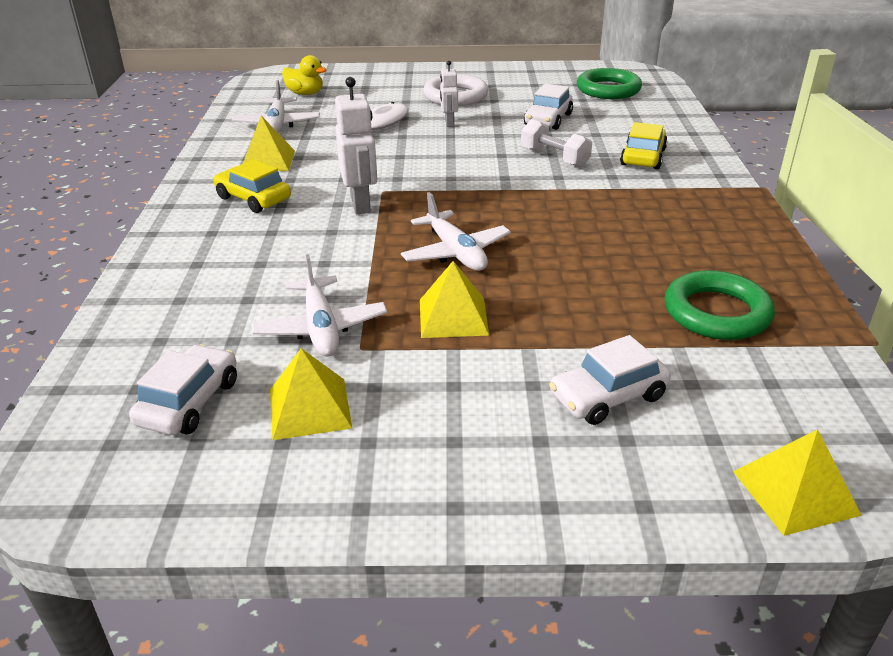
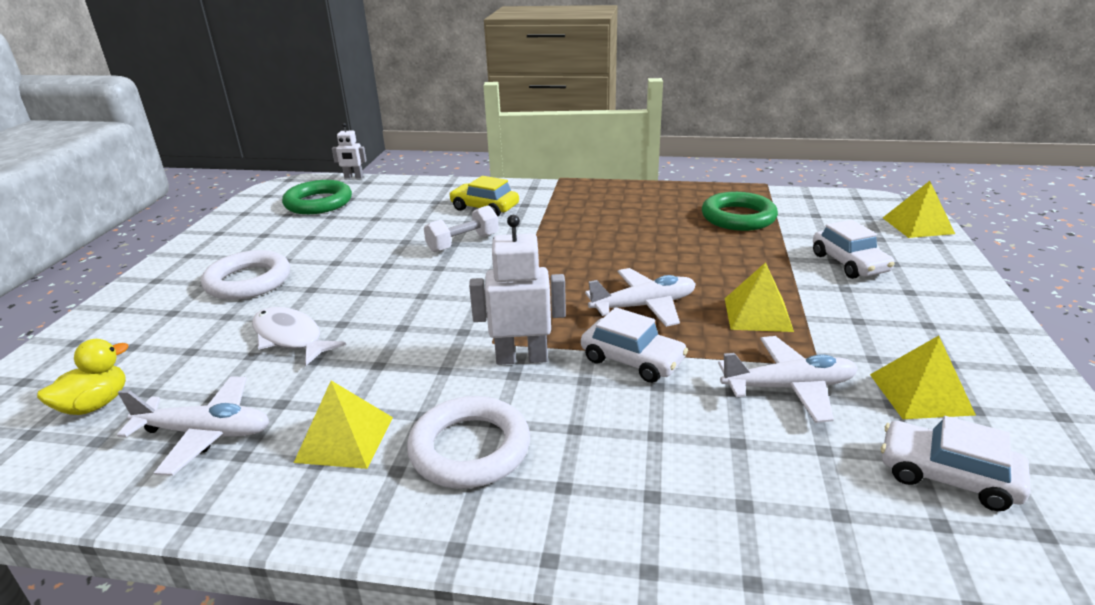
camera: 80 degrees left, 5 degrees down
(253, 198) = (470, 449): yellow car -> white ring
(449, 123) = (328, 290): white robot -> white robot (353, 177)
(548, 119) = (368, 237): white car -> white car (632, 360)

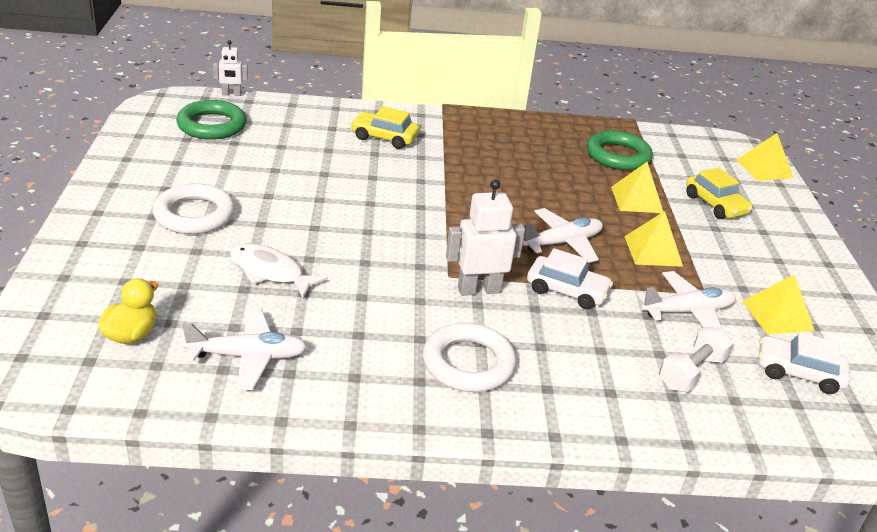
camera: 15 degrees left, 5 degrees up
(344, 439) = (366, 358): yellow pyramid -> yellow pyramid (637, 199)
(463, 243) = (381, 177): white dumbbell -> white dumbbell (691, 372)
(849, 263) = (715, 204): white car -> yellow car

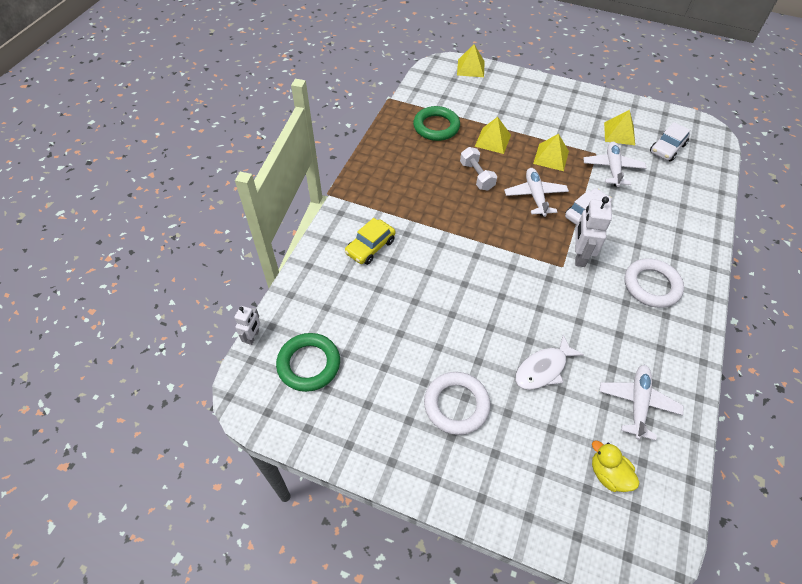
camera: 65 degrees left, 20 degrees up
(691, 372) = (665, 190): white dumbbell -> white dumbbell (476, 176)
(715, 204) = (506, 108): yellow car -> none

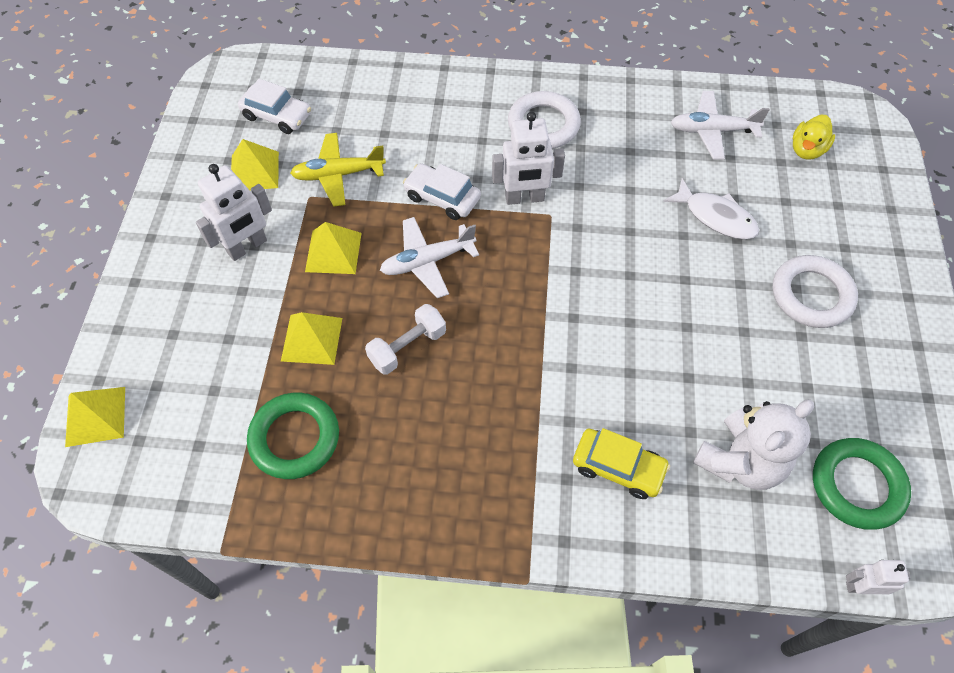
camera: 105 degrees left, 5 degrees up
(350, 307) = (740, 461): none -> white teddy bear
(561, 124) = (247, 247): none -> white robot
(612, 168) = (338, 175): white plane -> yellow plane

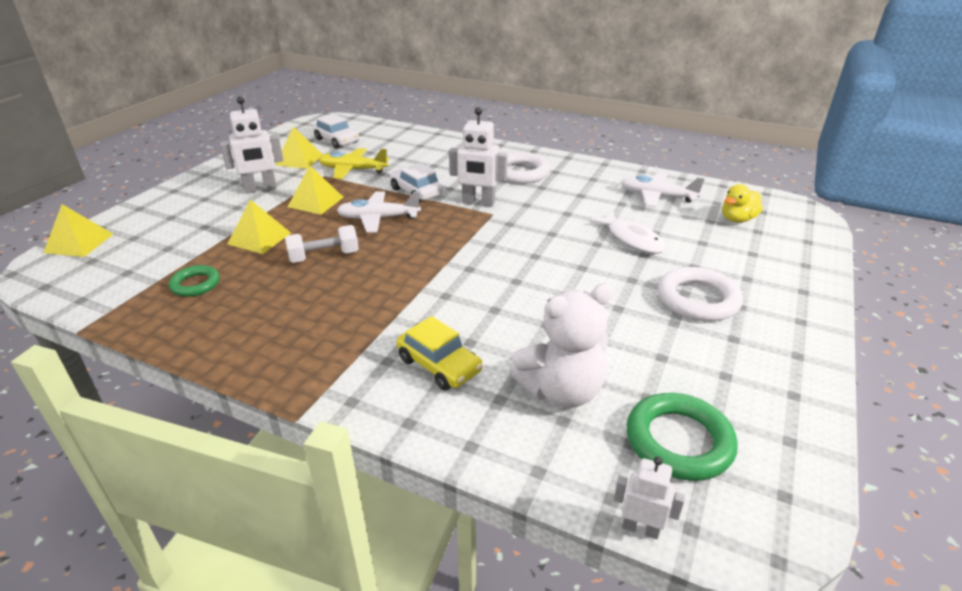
camera: 20 degrees right, 25 degrees down
(295, 438) = (195, 284): green ring -> green ring, size x0.61

